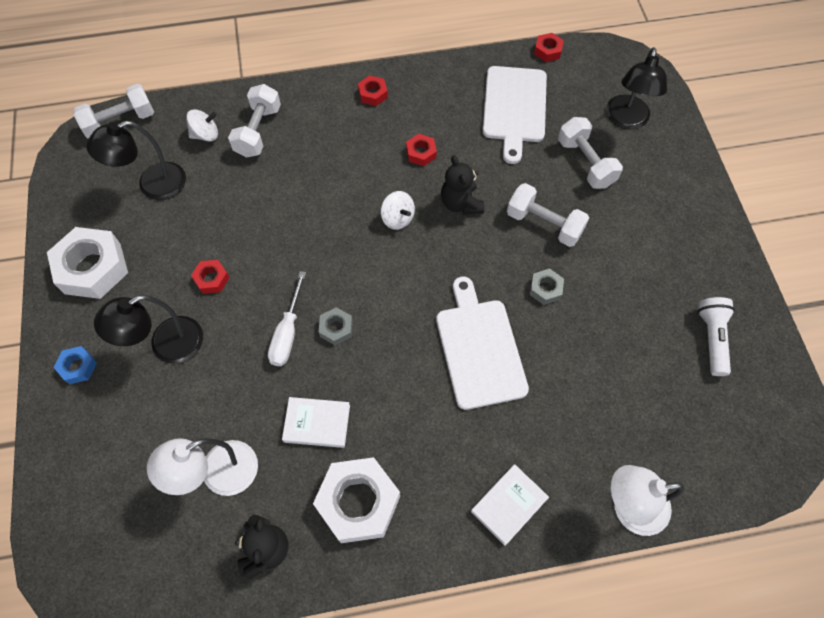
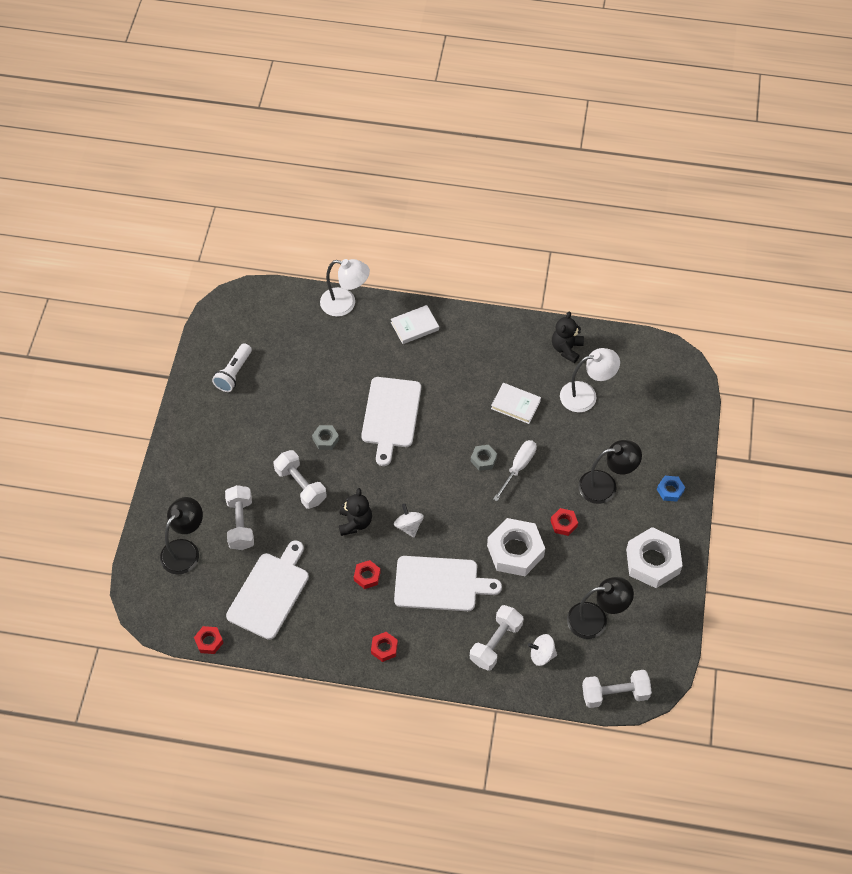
camera: 160 degrees left, 5 degrees down
(338, 169) = (440, 584): none -> white cutting board
(358, 502) = (504, 355): white nut -> white nut (515, 551)

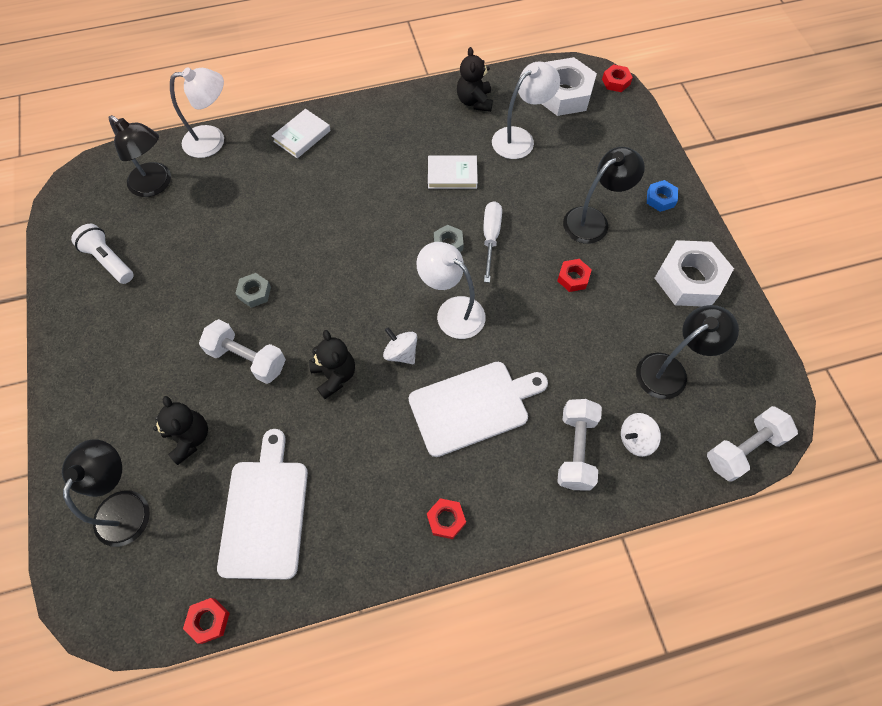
camera: 25 degrees left, 5 degrees up
(234, 373) = (109, 260): white flashlight -> white flashlight turned 135 degrees clockwise
(241, 524) = (190, 438): white dumbbell -> black teddy bear
(289, 325) = (156, 185): none -> black lamp
(367, 576) = (380, 436): red nut -> red nut (616, 82)
(391, 416) = (320, 237): white cutting board -> none
(460, 511) = (452, 311): none -> white lamp
(515, 551) = (538, 330): white nut -> white nut (563, 94)

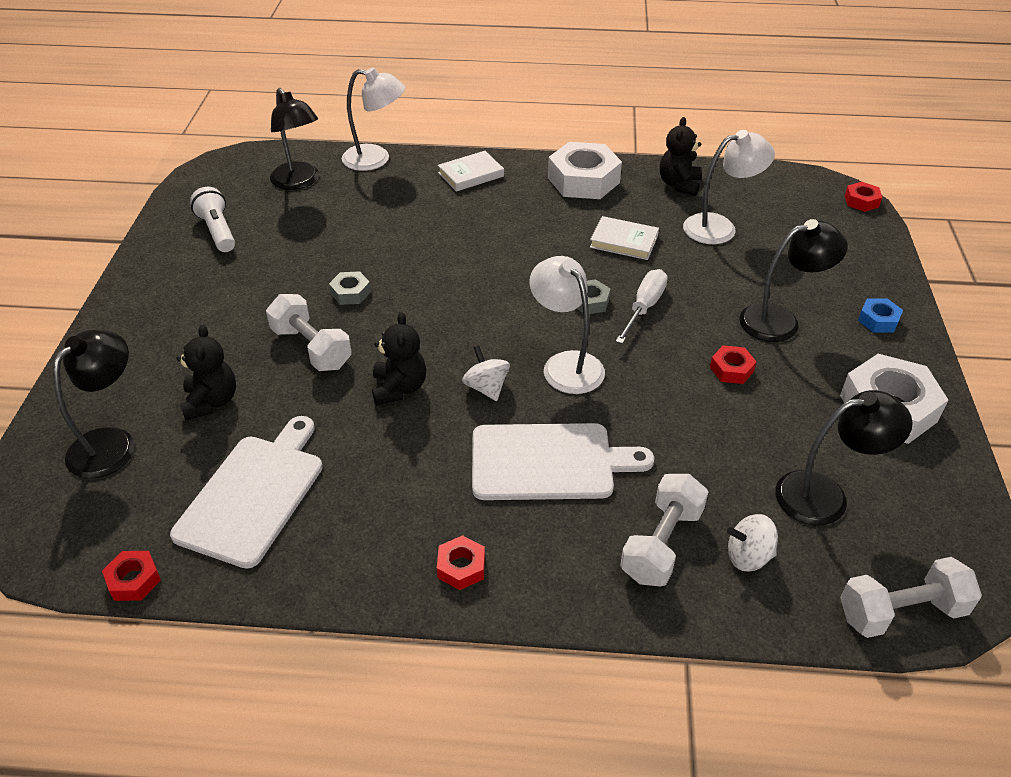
camera: 20 degrees right, 20 degrees down
(563, 94) = (791, 199): white nut -> white nut (583, 180)

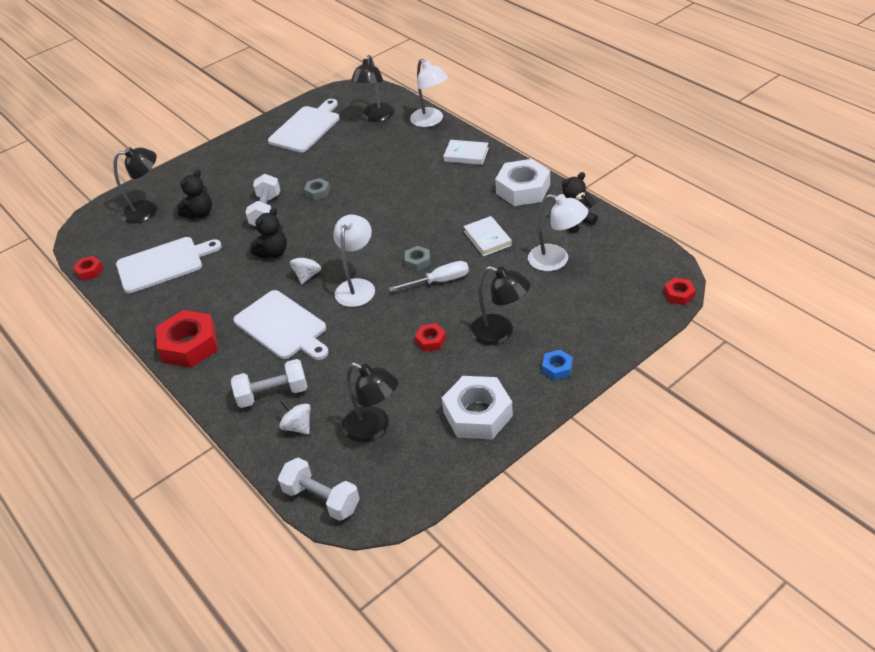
camera: 50 degrees right, 0 degrees up
(218, 231) = (306, 128): white flashlight -> white cutting board
(461, 567) = (189, 345): red nut -> red nut, size x2.08

